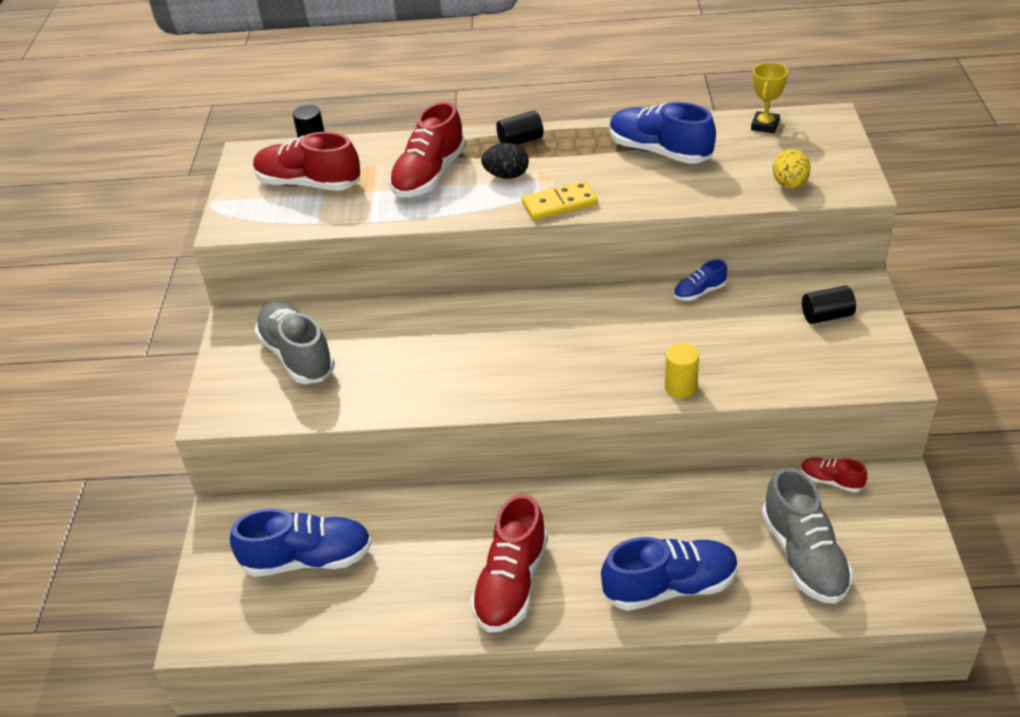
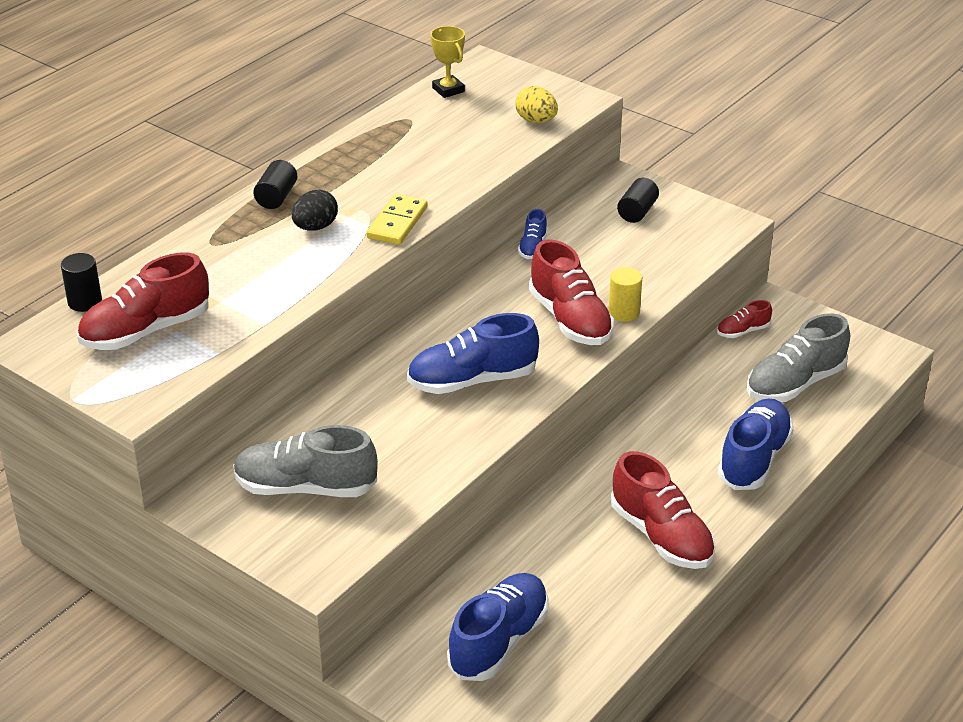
camera: 55 degrees left, 5 degrees down
(429, 175) = (248, 263): red shoe -> red shoe (570, 320)
(659, 152) = (404, 147): blue shoe -> blue shoe (472, 380)
(804, 556) = (795, 384): grey shoe -> grey shoe turned 120 degrees clockwise

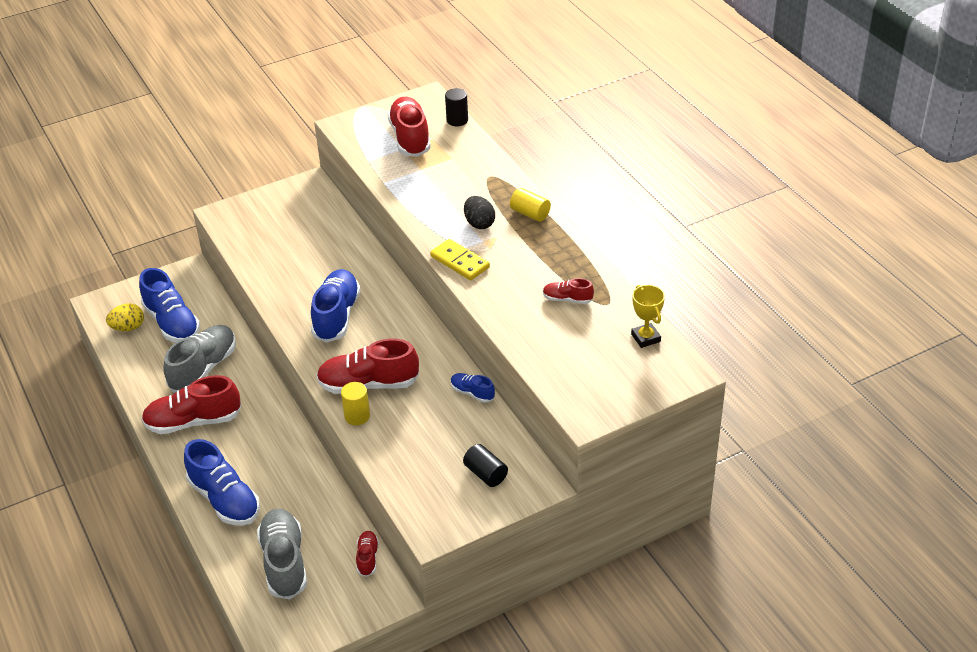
camera: 115 degrees right, 5 degrees up
(276, 197) = (530, 213): black cylinder -> yellow cylinder
(305, 488) = (291, 224): grey shoe -> grey shoe (203, 368)
(418, 142) = (567, 299): none -> red shoe
(448, 90) = (645, 338): yellow trophy -> yellow trophy turned 75 degrees clockwise
(536, 121) = (564, 376): yellow egg -> yellow egg (128, 328)

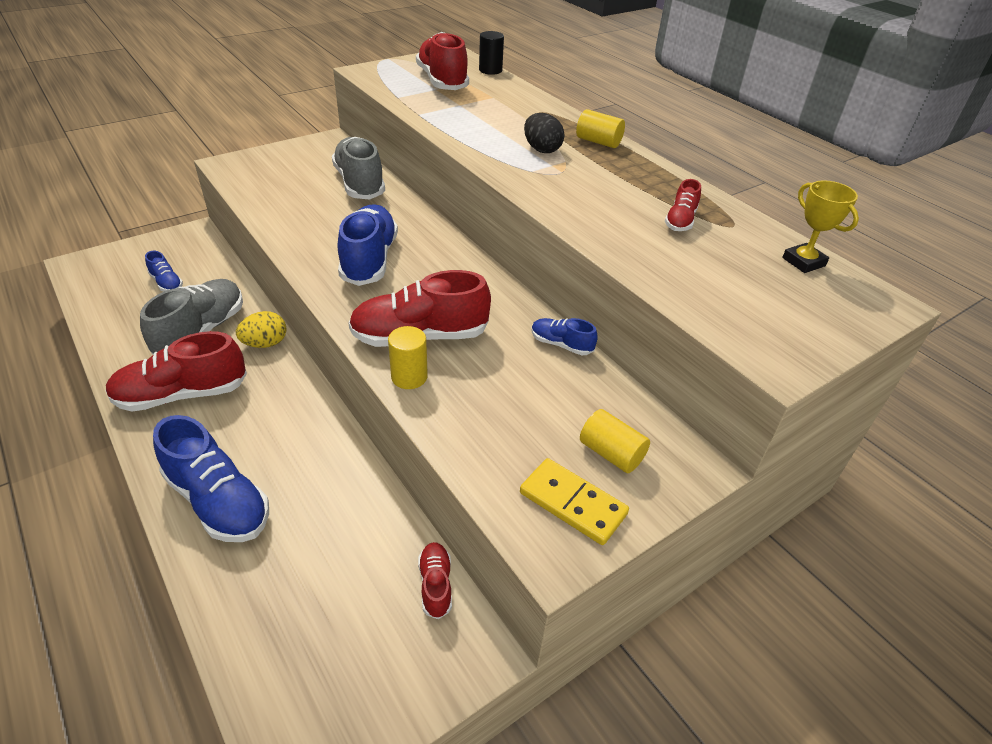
camera: 10 degrees left, 0 degrees up
(128, 328) = (111, 288): yellow egg -> yellow egg (265, 344)
(172, 323) = (166, 283): blue shoe -> blue shoe, size x0.50
(284, 562) = (307, 599): grey shoe -> grey shoe (359, 183)
(459, 262) = (529, 184): yellow domino -> yellow domino (572, 503)
(485, 474) = (611, 453): black cylinder -> yellow cylinder
(567, 299) = (680, 221): red shoe -> red shoe turned 75 degrees counterclockwise

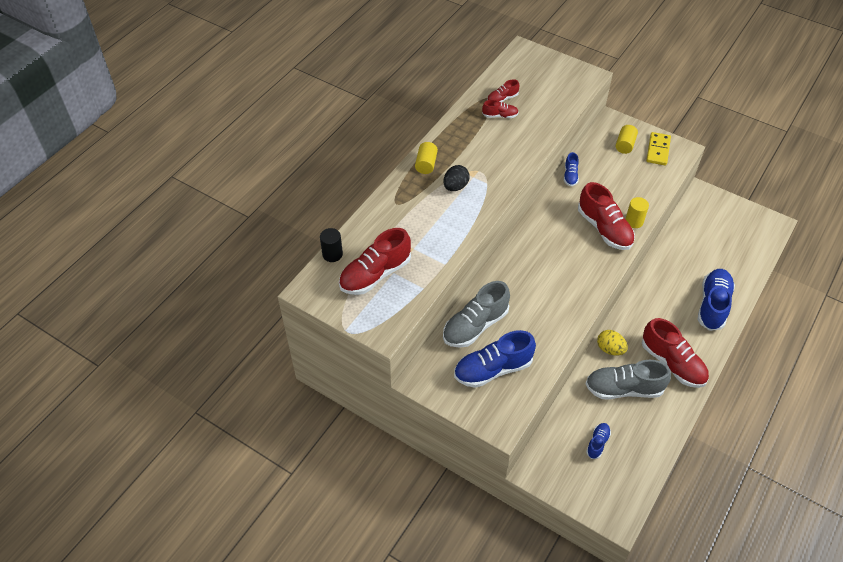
camera: 110 degrees left, 10 degrees up
(369, 260) = (558, 278): blue shoe -> blue shoe (493, 369)
(435, 585) = (688, 214): red shoe -> red shoe (502, 99)
(803, 262) = (507, 73): yellow trophy -> none

